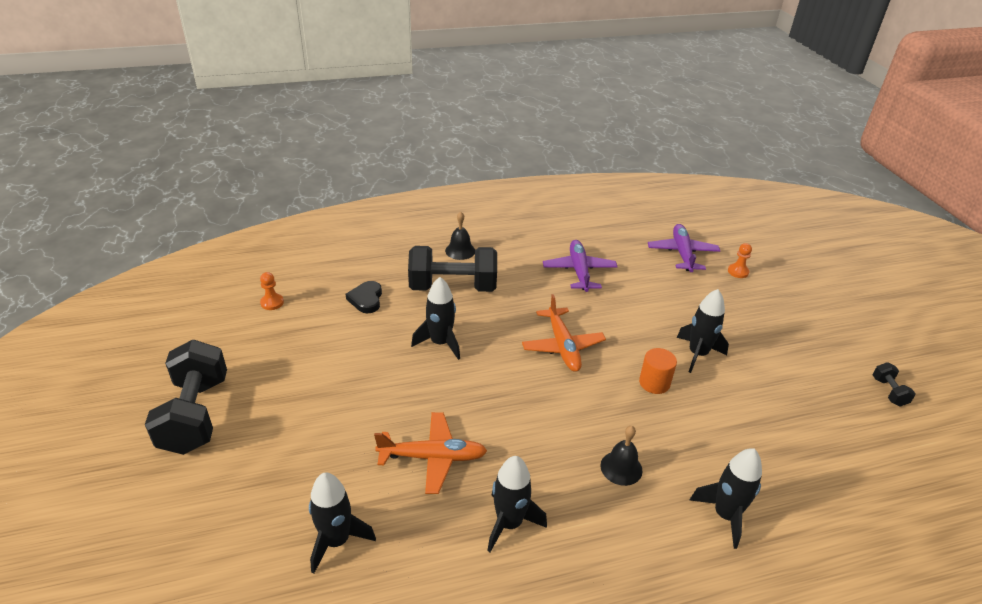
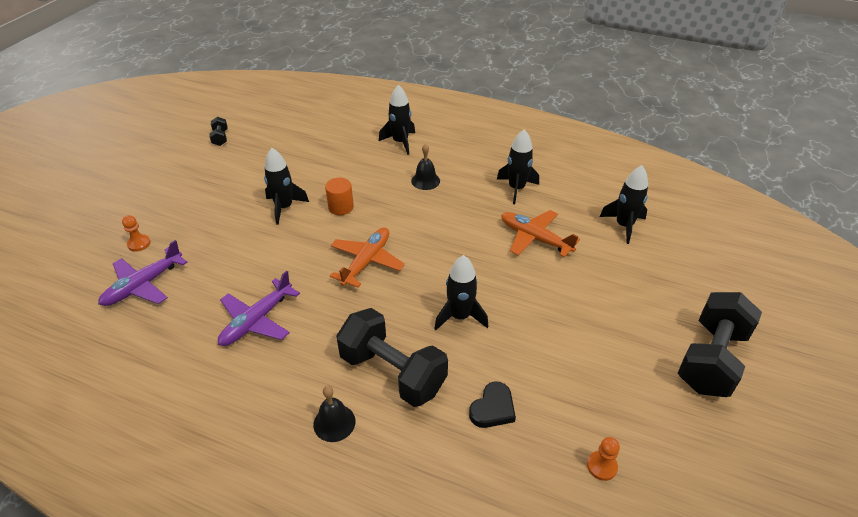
camera: 140 degrees left, 5 degrees up
(888, 392) = (220, 138): black dumbbell -> black dumbbell turned 45 degrees counterclockwise

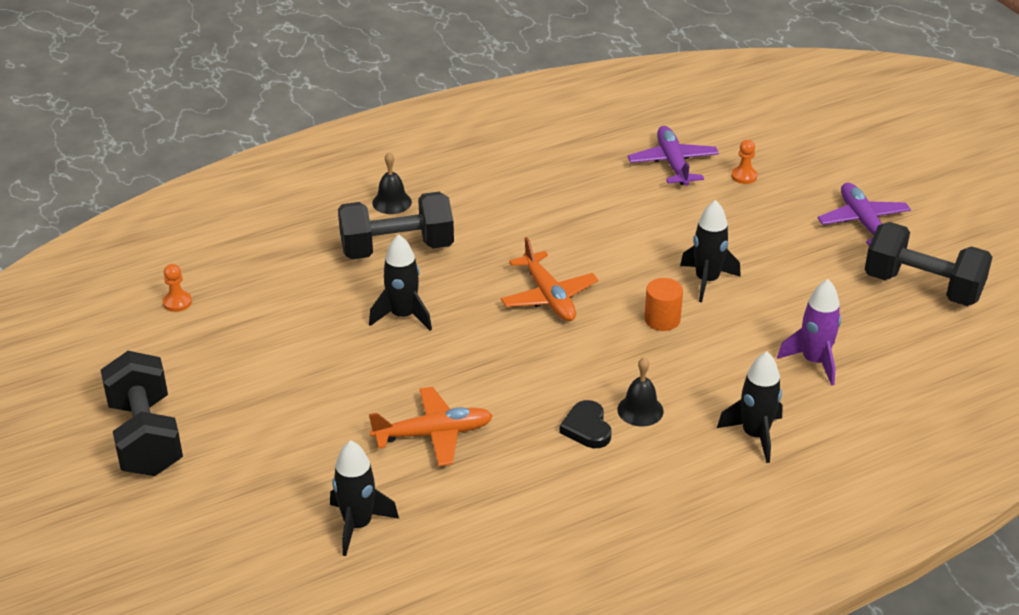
camera: 130 degrees right, 5 degrees down
(220, 138) = (922, 287): black dumbbell -> black dumbbell, size x2.35
(257, 320) = (549, 205): purple plane -> purple plane (863, 223)
(323, 146) = (814, 361): none -> purple rocket
(493, 408) = (294, 280): black heart -> black heart (587, 428)
(516, 188) = (534, 480): black rocket -> none

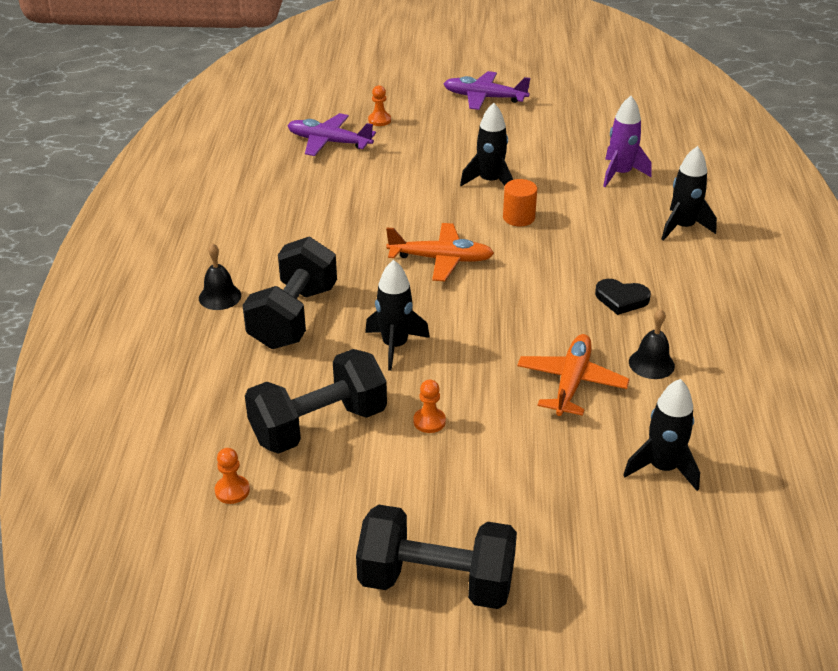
camera: 60 degrees left, 0 degrees up
(321, 370) = (429, 421): none -> orange pawn
(640, 410) = (618, 266): black bell -> black bell (651, 364)
(922, 287) = (575, 105): black dumbbell -> black dumbbell (319, 425)

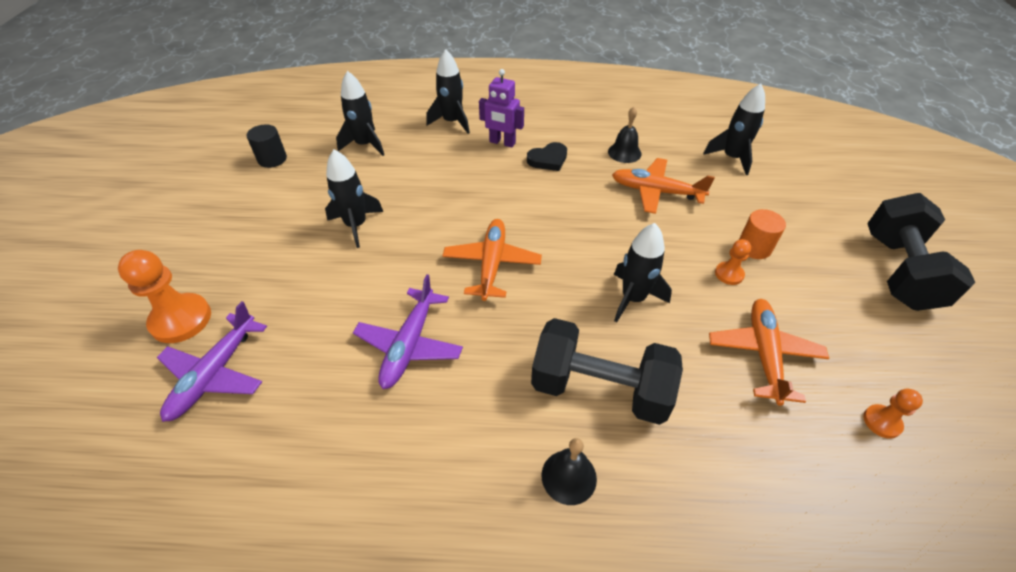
camera: 90 degrees left, 10 degrees up
(319, 425) = (763, 354): black dumbbell -> orange plane
(379, 120) = (181, 320): orange pawn -> orange pawn, size x1.89
(484, 98) = (176, 224): purple plane -> purple plane (409, 344)
(518, 217) = (425, 209): orange cylinder -> orange cylinder (754, 247)
(583, 126) = (272, 159): none -> black cylinder
(620, 174) = (365, 145): purple rocket -> black rocket
(621, 299) = (548, 159): black heart -> black heart turned 45 degrees clockwise
(648, 264) = (502, 143): none -> purple robot

